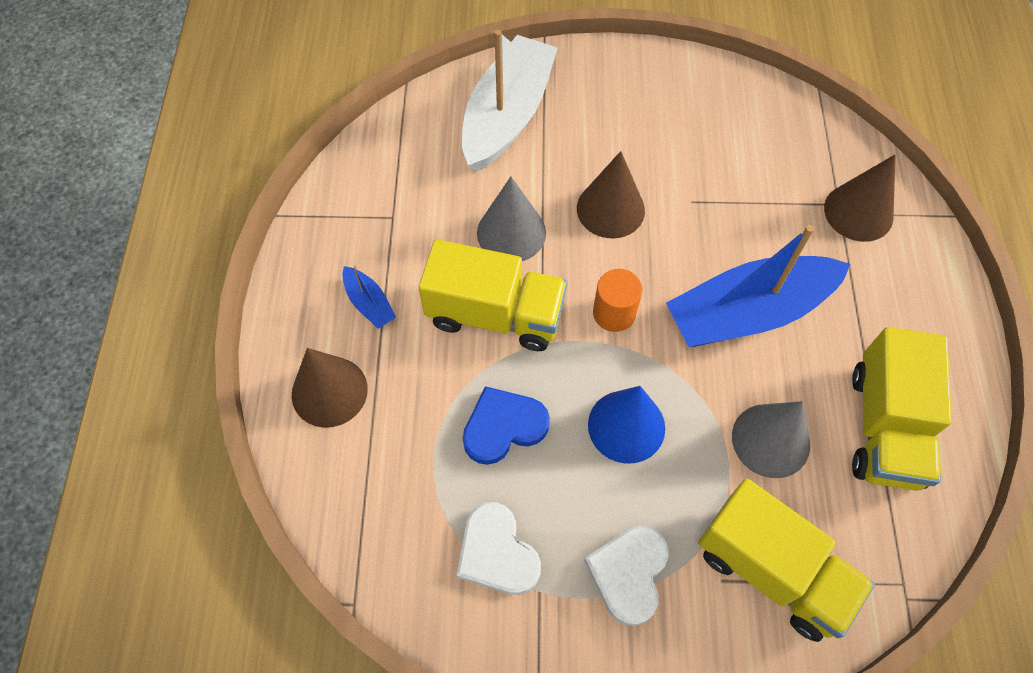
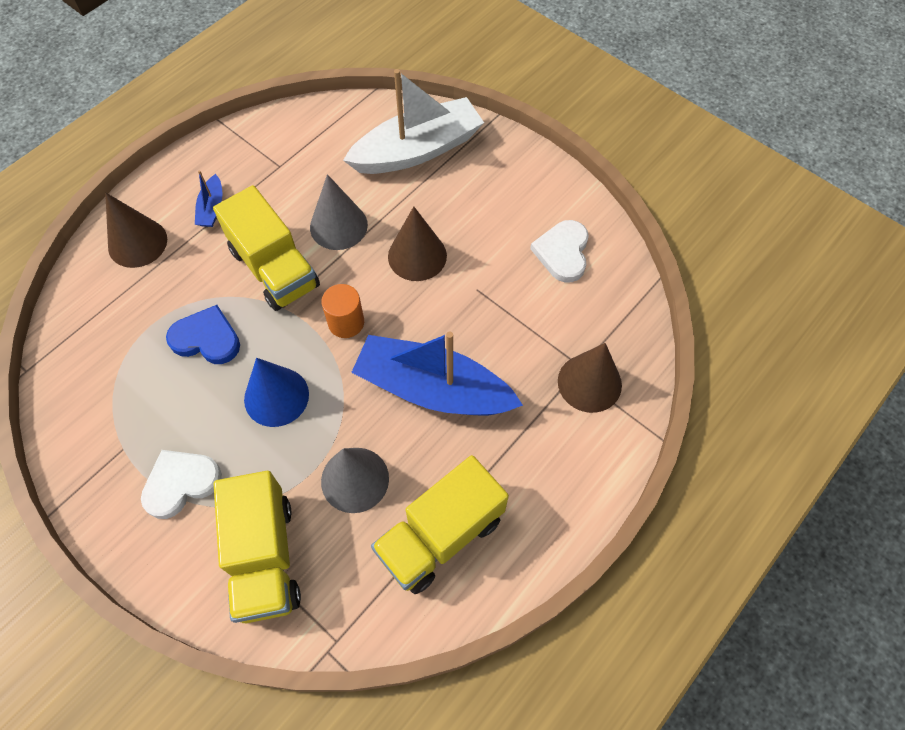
camera: 40 degrees right, 0 degrees up
(497, 553) = (125, 407): white heart -> white heart (562, 252)

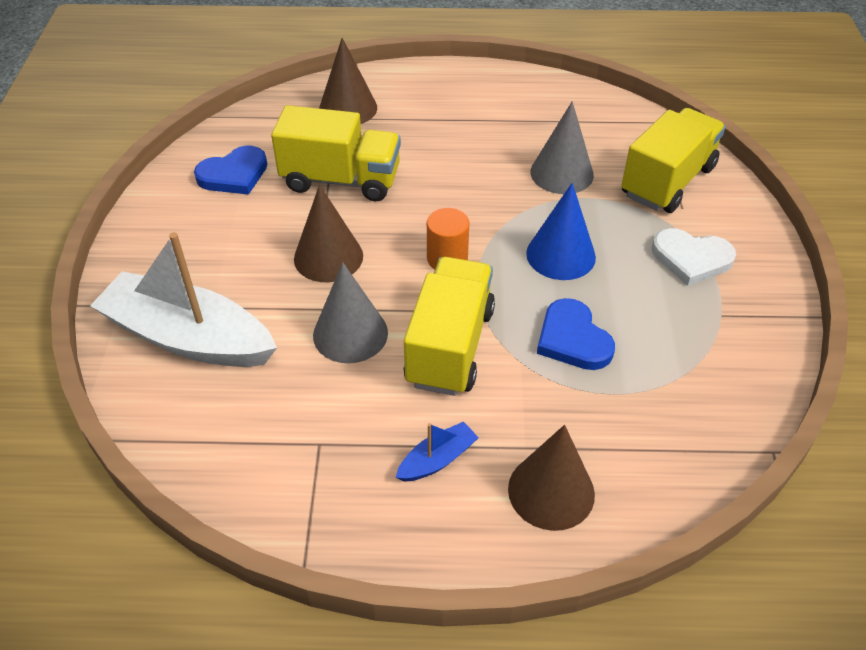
camera: 130 degrees left, 15 degrees down
(433, 389) = (445, 176): blue boat -> none
(440, 535) = (542, 116): yellow truck -> yellow truck (341, 180)
(562, 252) = (234, 174): white heart -> blue heart

